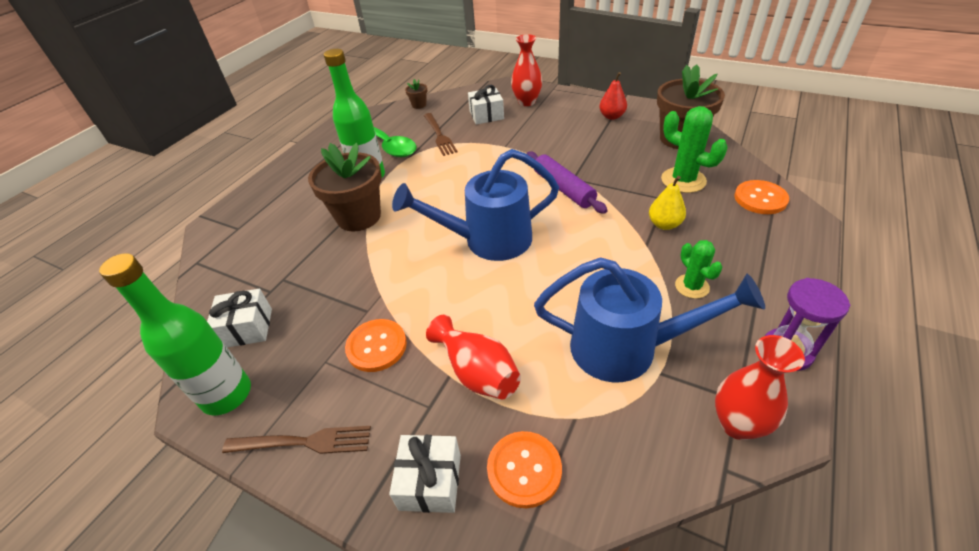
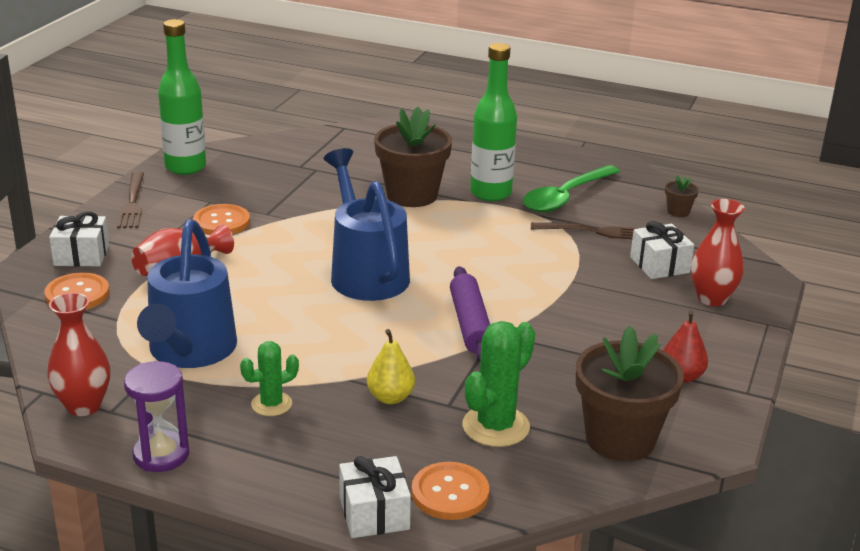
camera: 80 degrees right, 15 degrees down
(247, 328) = (255, 163): white gift -> white gift (374, 513)
(439, 135) = (594, 231): brown fork -> brown fork turned 150 degrees counterclockwise
(563, 188) = (470, 324): purple rolling pin -> purple rolling pin turned 60 degrees counterclockwise

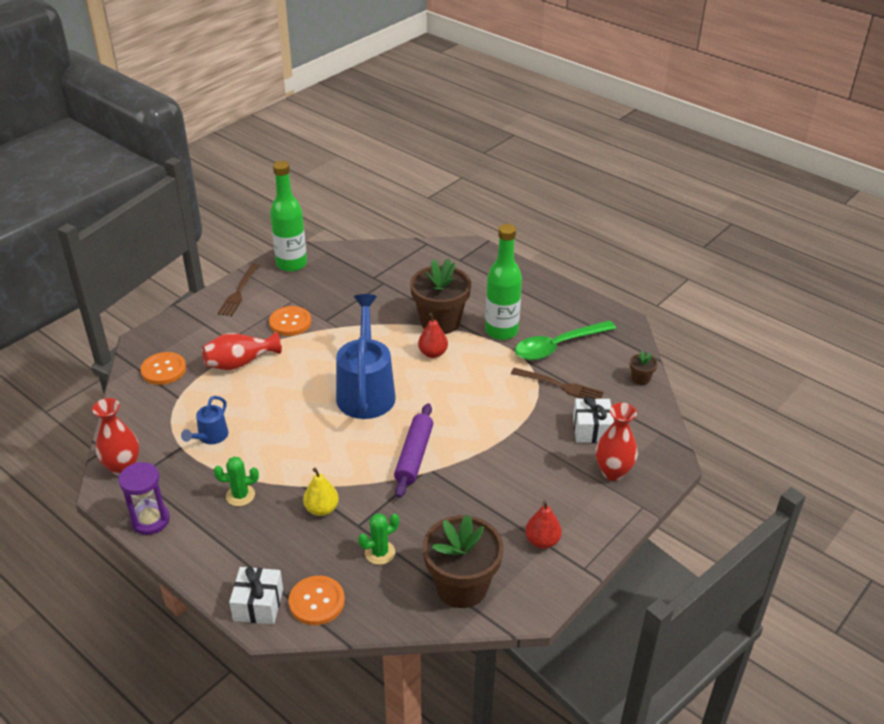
camera: 20 degrees right, 10 degrees up
(81, 255) = (183, 335): white gift -> none
(189, 352) = (210, 437): blue watering can -> blue watering can, size x0.48
(423, 225) = (433, 353): none -> red pear
(496, 426) = (380, 553): green cactus -> green cactus, size x0.62

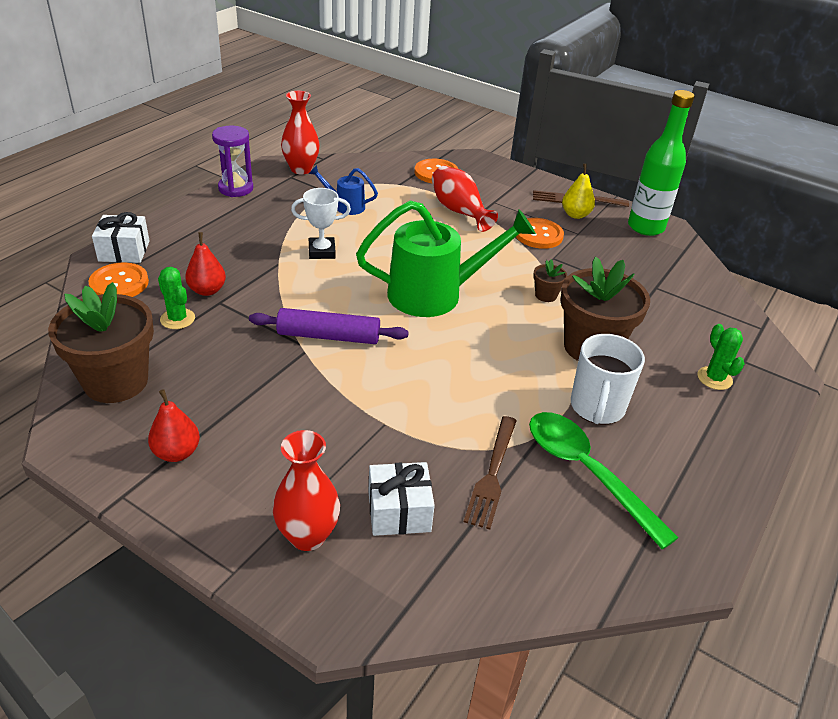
camera: 80 degrees right, 0 degrees up
(240, 495) = (265, 229): green cactus -> green cactus (714, 378)
(289, 456) = (322, 251): none -> white trophy
(322, 509) = (244, 277): yellow pear -> yellow pear (575, 215)
(366, 390) = (436, 294): blue watering can -> green watering can
(433, 353) = (522, 343): red pear -> red pear (207, 290)
(501, 331) = (597, 408): green bottle -> white mug
(640, 379) = (540, 585): brown flower pot -> brown flower pot (546, 295)

